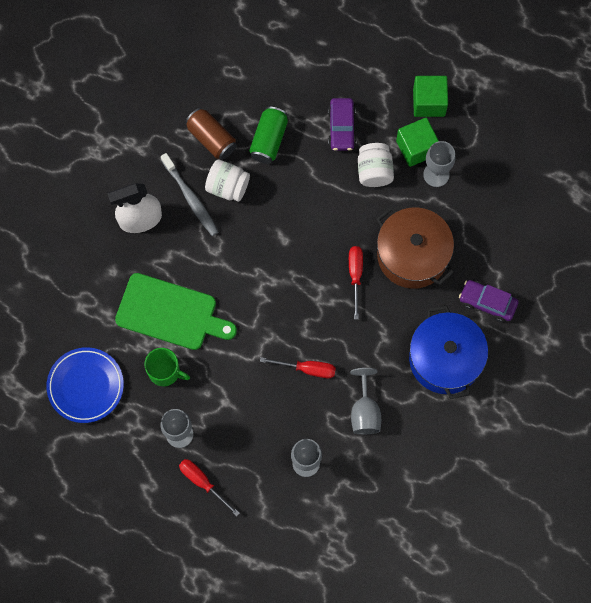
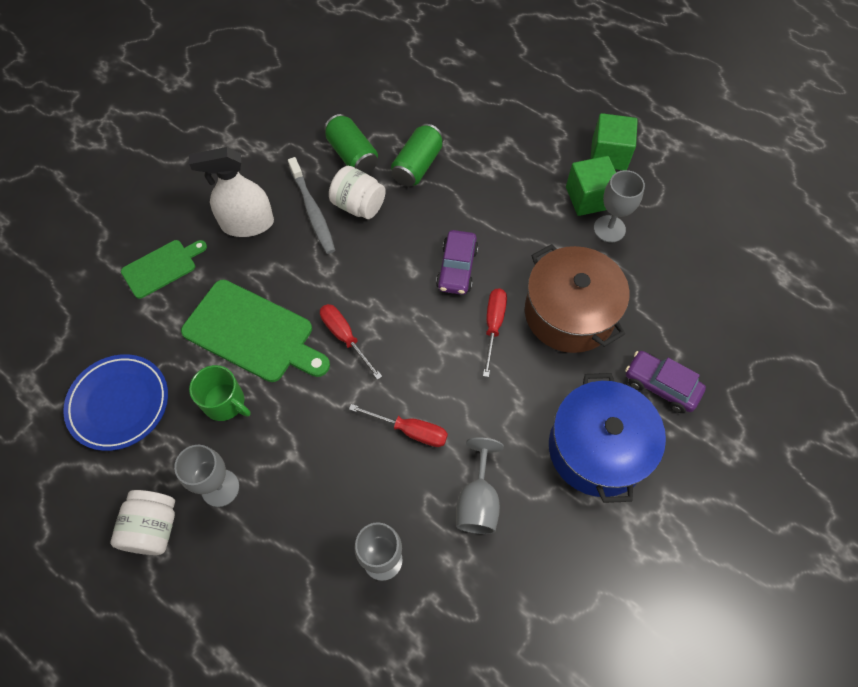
camera: 10 degrees right, 10 degrees down
(82, 270) = (162, 267): none -> green cutting board
(203, 482) = (233, 562): red screwdriver -> red screwdriver (345, 337)
(211, 138) = (352, 155): brown can -> green can
(341, 128) = (503, 165): purple car -> purple car (457, 268)
(374, 171) = (535, 214): white jar -> white jar (153, 528)

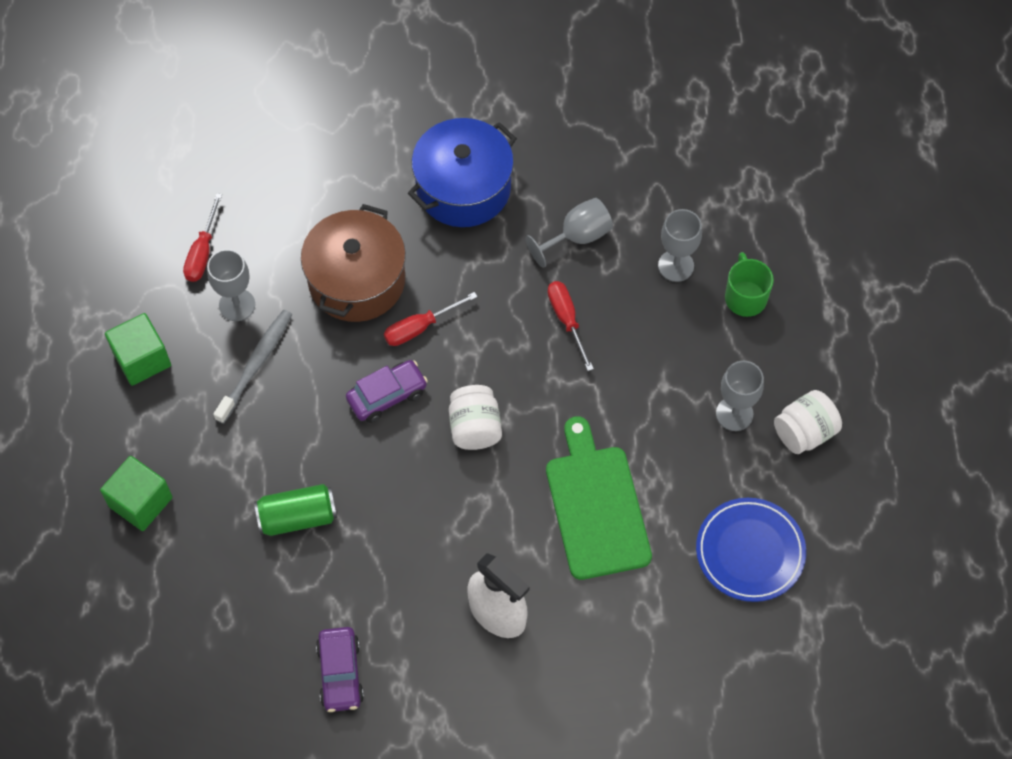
camera: 130 degrees left, 0 degrees up
(162, 267) = (608, 645): green cutting board -> none
(225, 402) = (672, 471): green mug -> green mug (745, 297)
(312, 211) = (432, 567): grey toothbrush -> grey toothbrush (256, 364)
(345, 337) = (533, 430): red screwdriver -> red screwdriver (202, 252)
(352, 155) = (335, 588): green can -> none
(358, 205) = (390, 531): white jar -> white jar (475, 428)
(589, 198) = (213, 343): green cube -> green cube (141, 502)
(660, 386) = (369, 178): purple car -> purple car (340, 673)

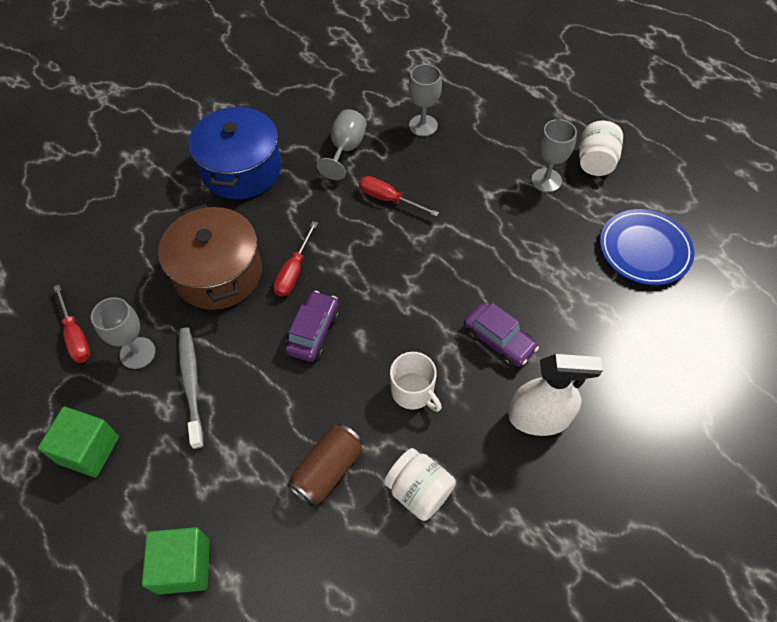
camera: 40 degrees left, 5 degrees down
(297, 517) = (327, 470): green can -> brown can
(340, 673) = (476, 563): purple car -> purple car (498, 340)
(419, 510) = (413, 392): none -> white mug
(475, 428) = (396, 307): white jar -> white jar (419, 491)
(596, 506) = (526, 295): green cutting board -> none
(745, 297) = (481, 115): green mug -> none

